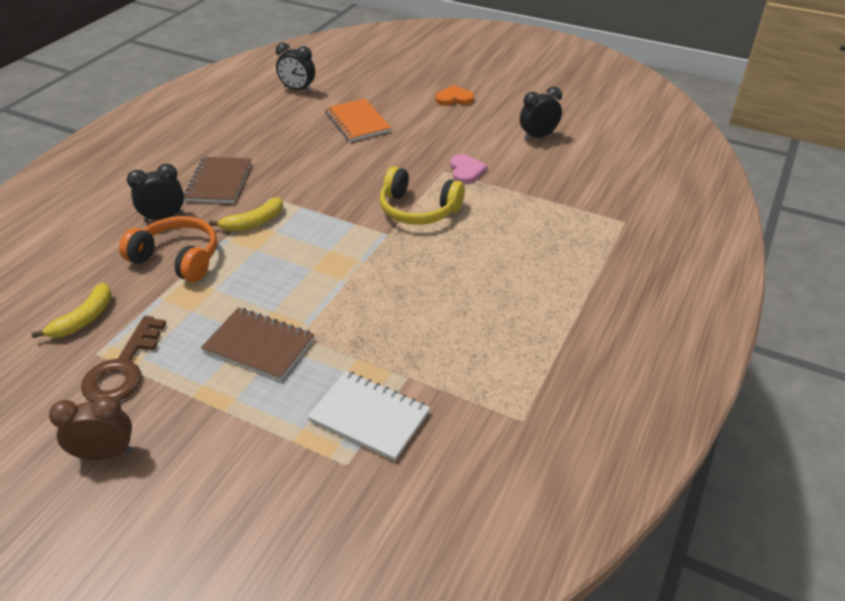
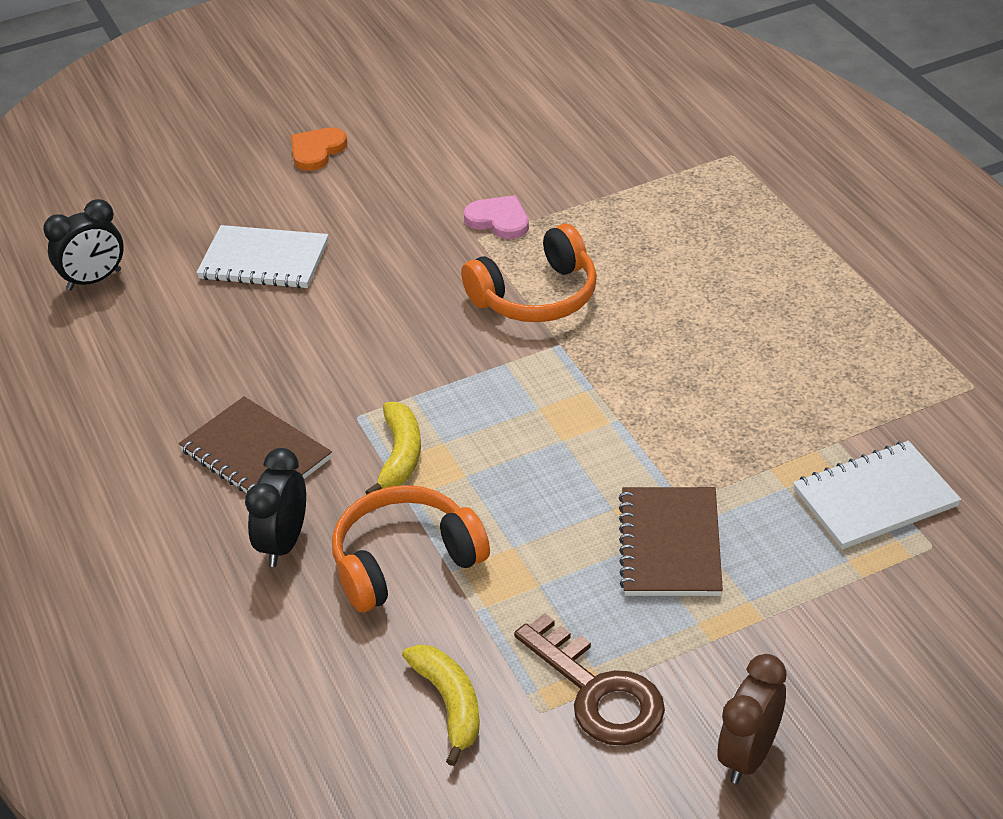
camera: 50 degrees left, 0 degrees up
(259, 345) = (670, 544): brown notebook -> brown notebook turned 60 degrees counterclockwise
(357, 122) = (264, 260): orange notebook -> white notebook
(418, 209) = (536, 296): yellow headphones -> orange headphones
(538, 136) = (493, 128): black clock -> none

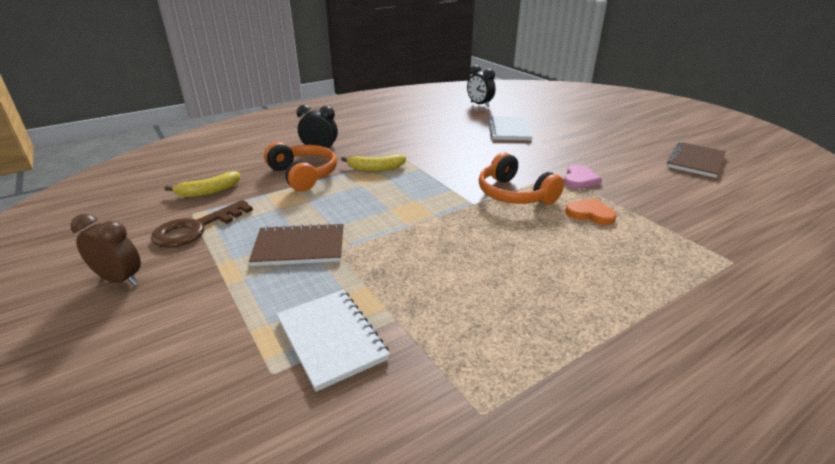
camera: 80 degrees right, 10 degrees down
(256, 454) = (375, 140): brown notebook -> brown notebook (696, 161)
(317, 151) = (603, 132): orange heart -> orange heart (590, 214)

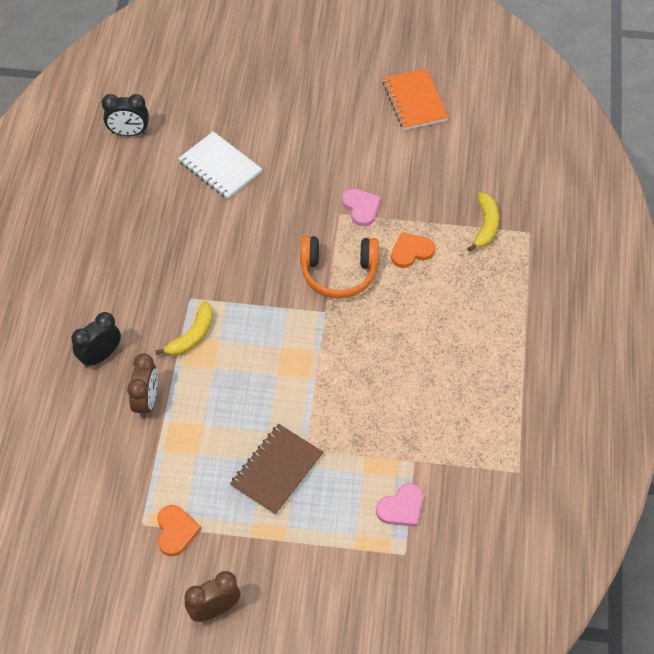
camera: 50 degrees left, 25 degrees up
(195, 229) = (176, 531): brown key -> orange heart
(209, 191) = (106, 494): yellow banana -> yellow banana (486, 226)
(303, 175) = (147, 401): orange headphones -> brown clock
(331, 339) = (401, 507): white notebook -> pink heart
(696, 161) = (414, 101): brown notebook -> orange notebook

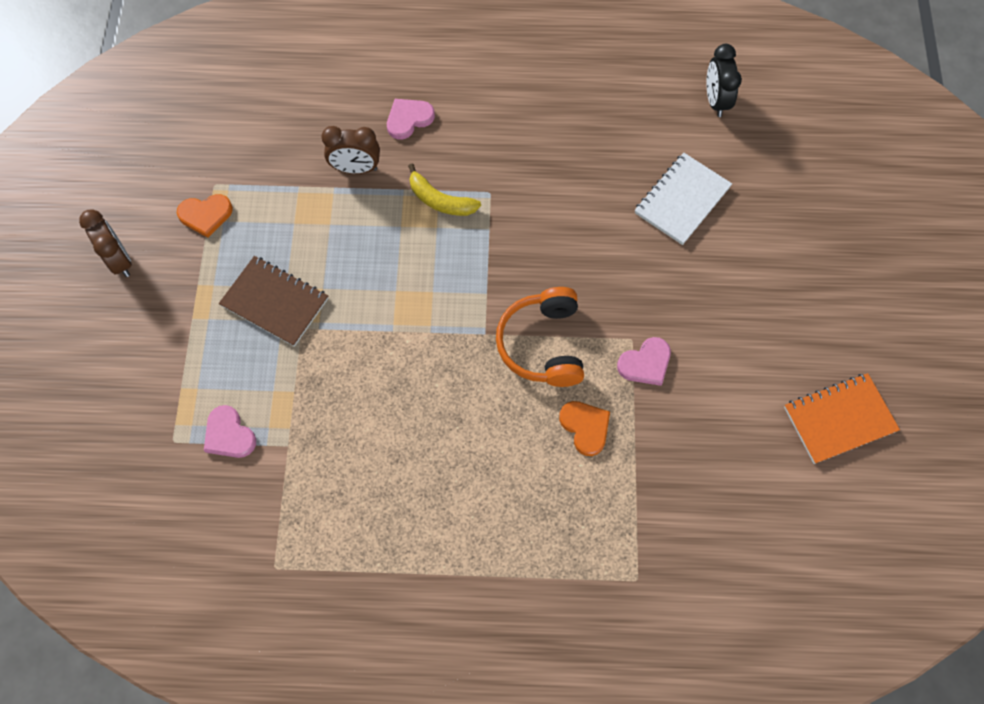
camera: 85 degrees right, 10 degrees up
(100, 356) = (409, 119): black clock -> pink heart
(486, 226) = (639, 521): yellow banana -> none

